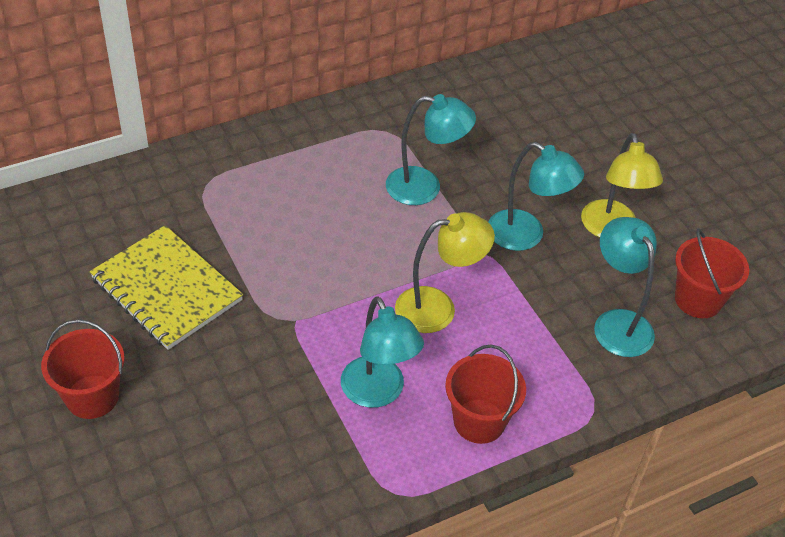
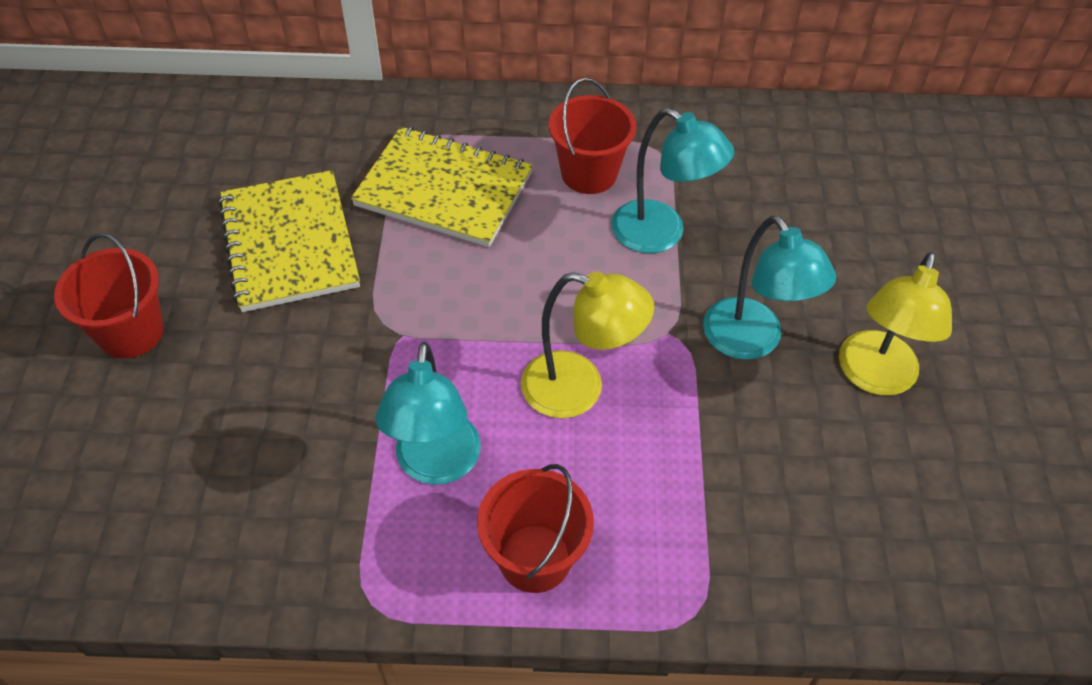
camera: 30 degrees right, 5 degrees up
(254, 211) = (444, 190): none -> yellow notebook
(617, 323) = (804, 507): turquoise lamp -> none
(698, 300) = (943, 523): red bucket -> red bucket (589, 174)

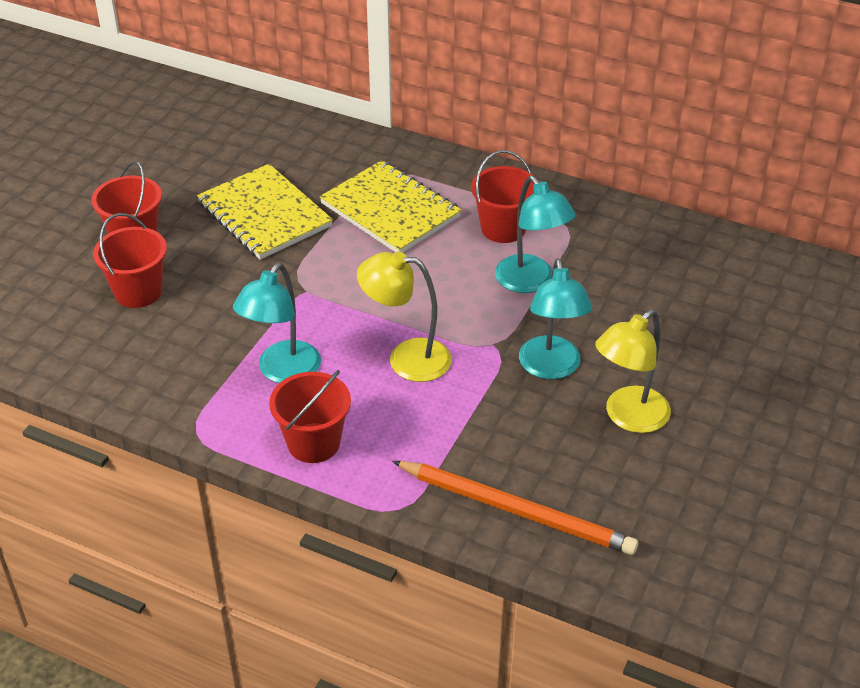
camera: 25 degrees right, 10 degrees down
(177, 412) = (138, 292): none -> red bucket
(290, 243) = (264, 214): yellow notebook -> yellow notebook turned 45 degrees counterclockwise
(579, 389) = (406, 358): yellow lamp -> yellow lamp turned 150 degrees clockwise
(833, 558) = (516, 510): none -> orange pencil

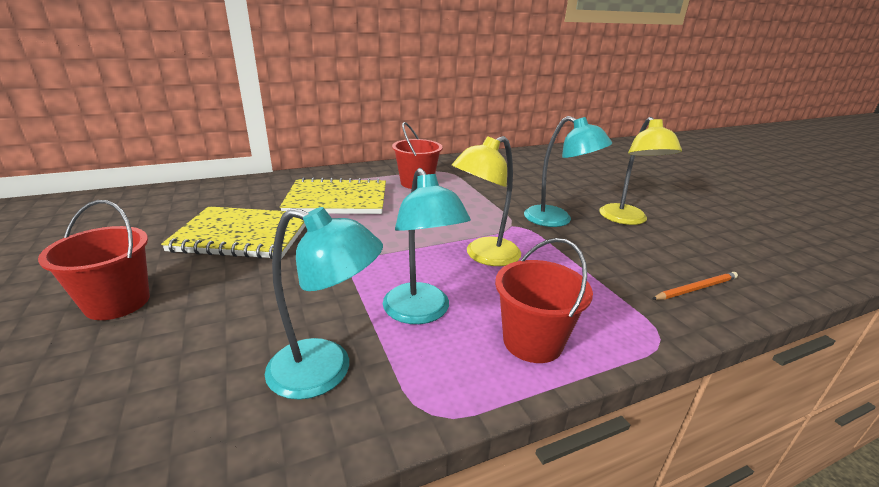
camera: 50 degrees left, 15 degrees down
(138, 292) = (179, 339): red bucket -> none
(516, 510) = (696, 288): orange pencil -> orange pencil, size x0.51
(531, 282) = (473, 195): turquoise lamp -> turquoise lamp (326, 371)

